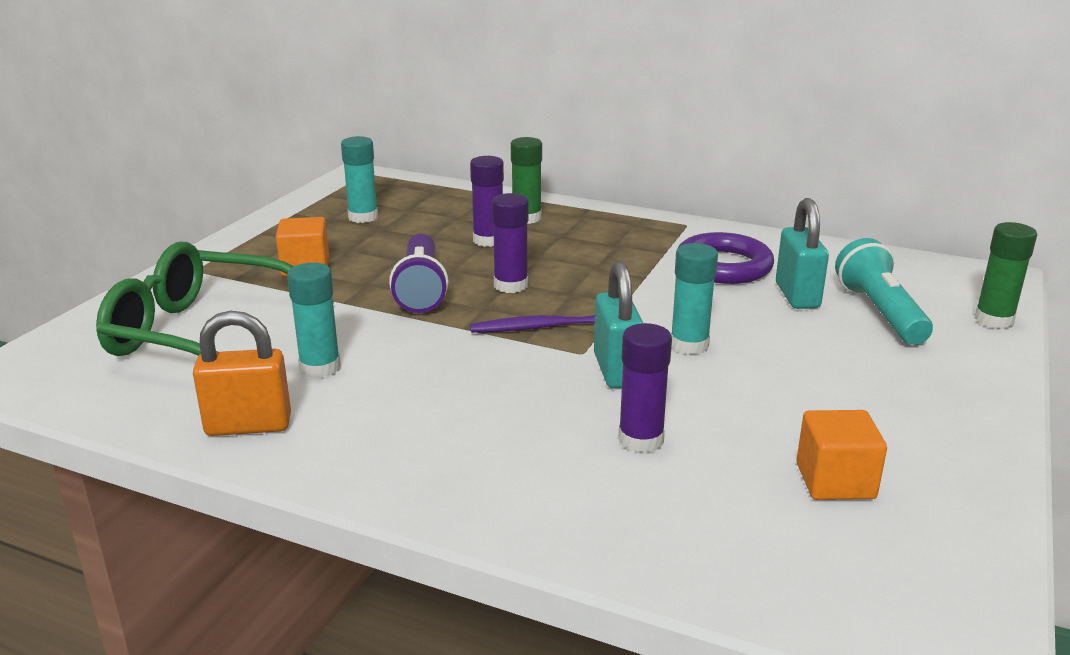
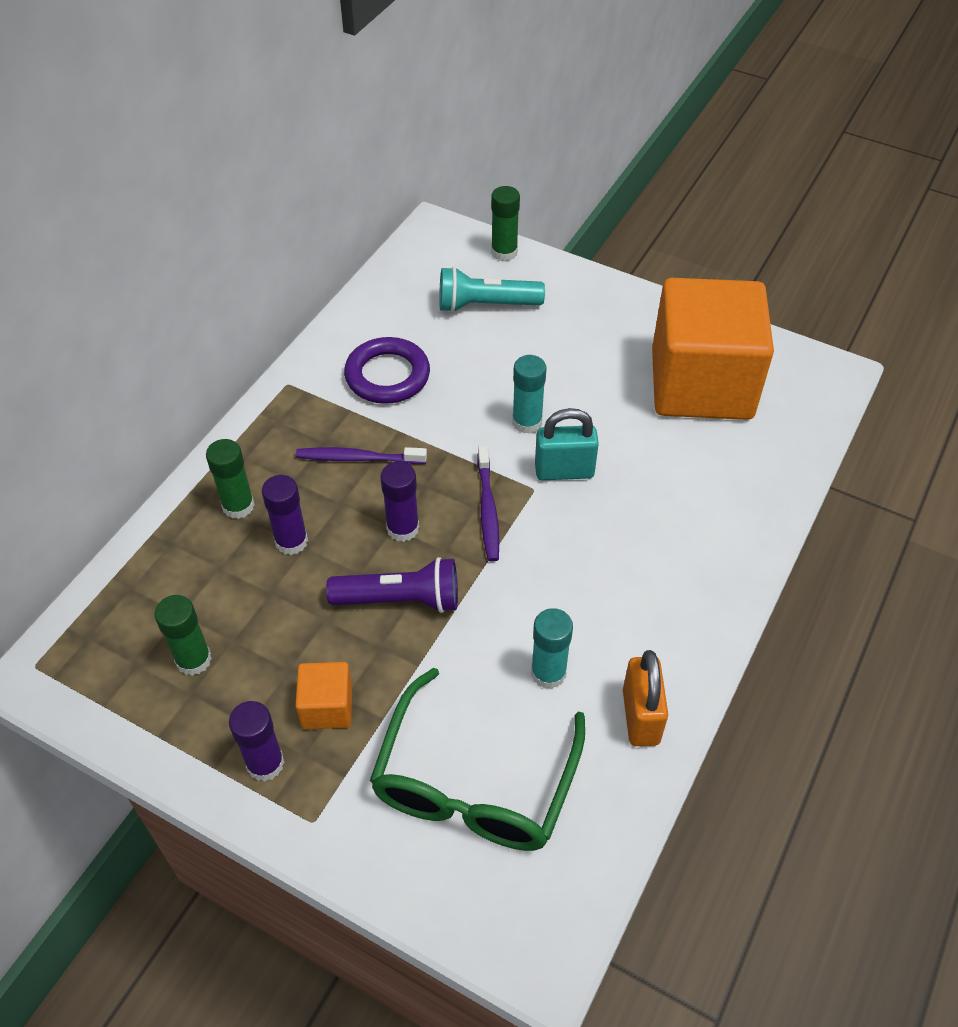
camera: 85 degrees left, 25 degrees up
(363, 217) = (193, 660): turquoise glue stick -> green glue stick
(599, 260) = (359, 458): none -> purple toothbrush
(641, 439) = (658, 469): purple glue stick -> purple glue stick (265, 763)
(797, 296) = (451, 343): turquoise padlock -> none
(835, 481) = (701, 384): orange cube -> orange cube, size x2.46

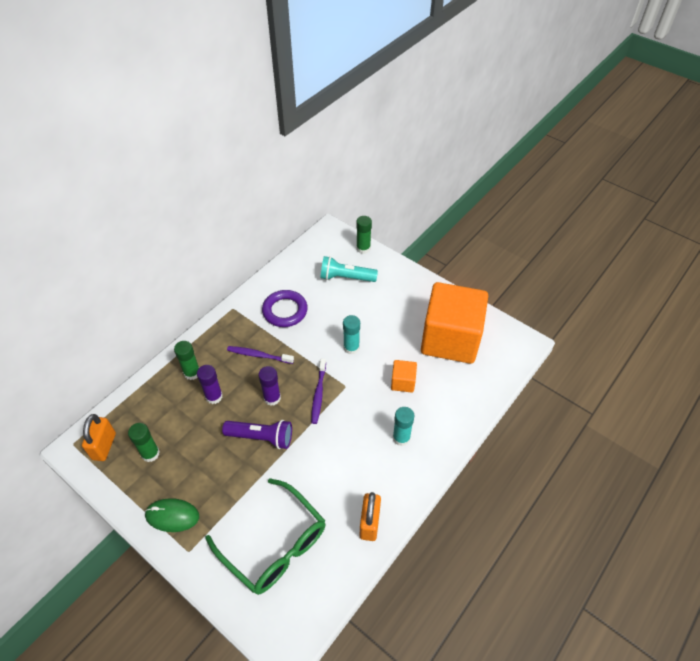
camera: 10 degrees right, 0 degrees up
(98, 660) = (104, 446): none -> orange padlock
(265, 763) = (172, 516): purple glue stick -> green mouse
(327, 707) = (210, 490): orange cube -> orange cube (403, 382)
(474, 782) = (274, 545): green glasses -> green glasses turned 75 degrees counterclockwise
(548, 673) = (327, 491): turquoise glue stick -> turquoise glue stick (401, 438)
(564, 471) = (364, 378): turquoise padlock -> none

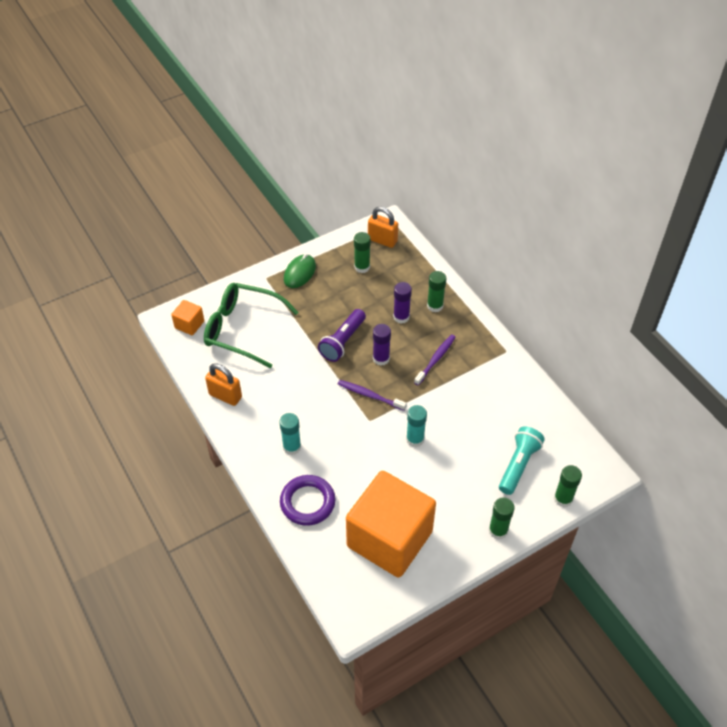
camera: 110 degrees right, 0 degrees up
(274, 545) = (242, 329): green glasses -> green glasses turned 45 degrees clockwise
(285, 311) = (487, 394): purple ring -> purple ring (307, 502)
(403, 382) = (353, 471): orange cube -> orange cube (189, 324)
(408, 278) = (498, 530): none -> green glue stick

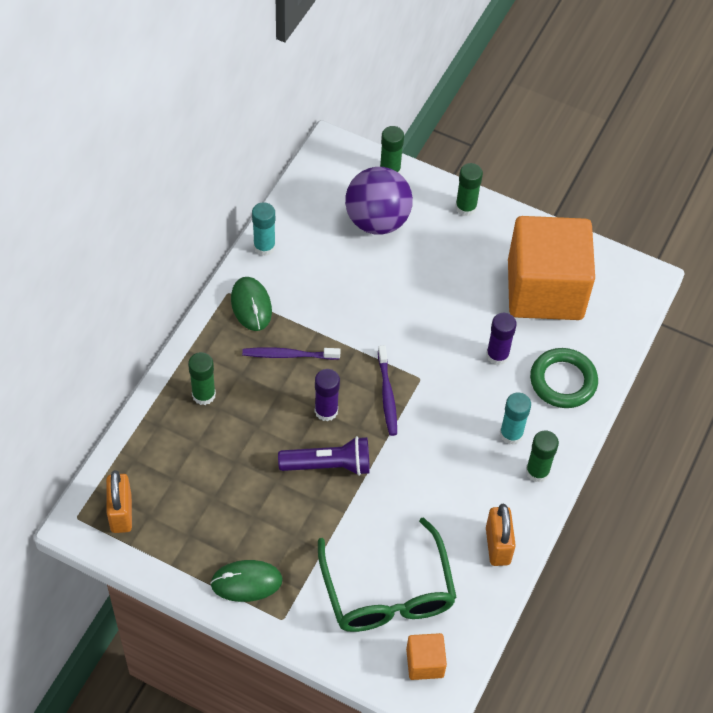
camera: 125 degrees left, 5 degrees up
(307, 502) = (563, 381): purple ring -> green ring
(362, 267) = (188, 511): green glue stick -> green glue stick (537, 471)
(401, 317) = (246, 422): purple glue stick -> purple glue stick (497, 355)
(415, 439) = (413, 323): turquoise glue stick -> turquoise glue stick (264, 246)
(488, 358) = (251, 305): none -> green mouse
(518, 465) = (377, 221): turquoise flashlight -> purple ball

